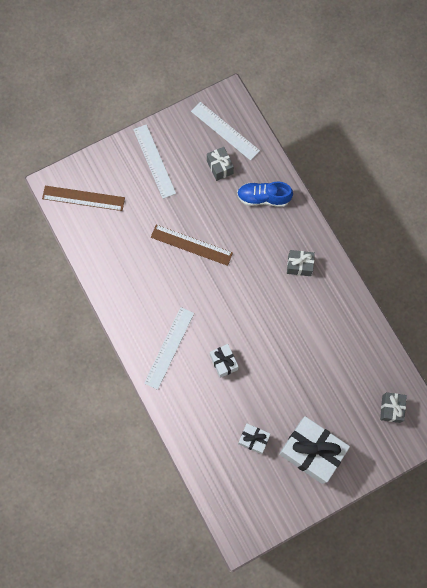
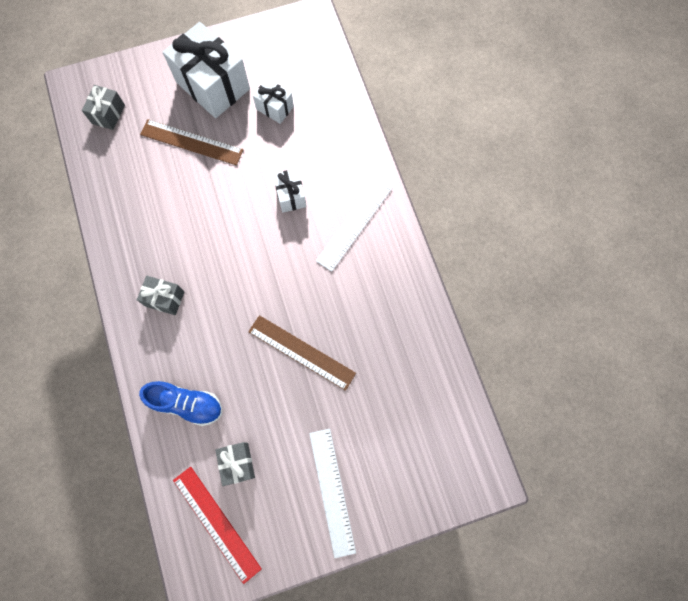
camera: 170 degrees left, 0 degrees up
(83, 198) = (443, 449): brown ruler -> brown ruler (191, 142)
(225, 131) = (216, 523): white ruler -> red ruler

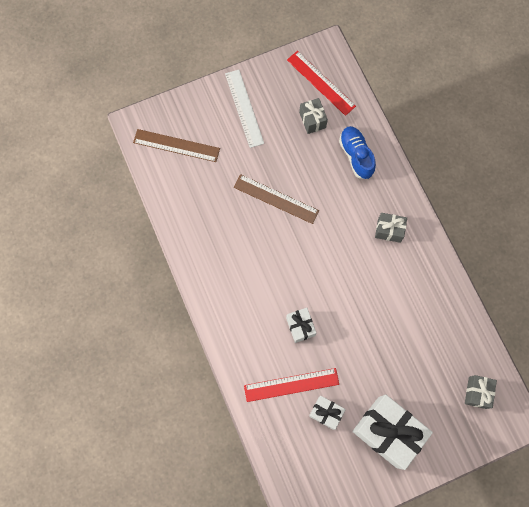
camera: 175 degrees right, 0 degrees up
(187, 404) = (356, 156): blue shoe -> blue shoe turned 60 degrees clockwise
(191, 142) = (395, 371): brown ruler -> brown ruler (176, 145)
(308, 137) = (291, 385): none -> red ruler
(354, 224) = (243, 306): white ruler -> none

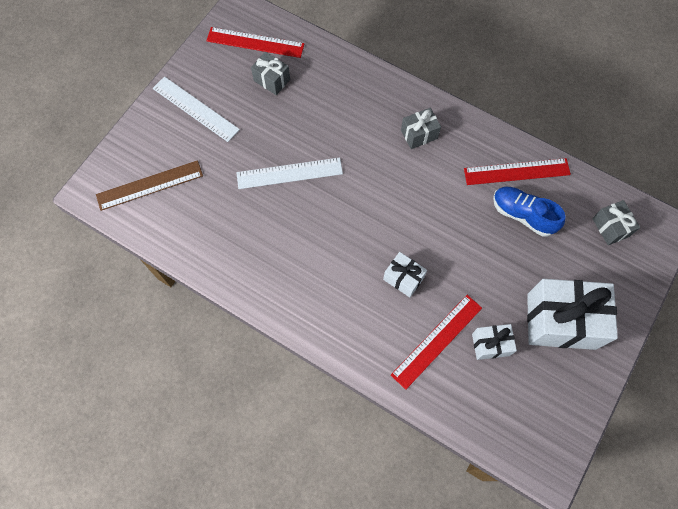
camera: 35 degrees left, 5 degrees down
(276, 199) = (289, 173): brown ruler -> white ruler
(356, 156) = (337, 87): blue shoe -> blue shoe (523, 215)
(440, 305) = (516, 171): none -> red ruler

